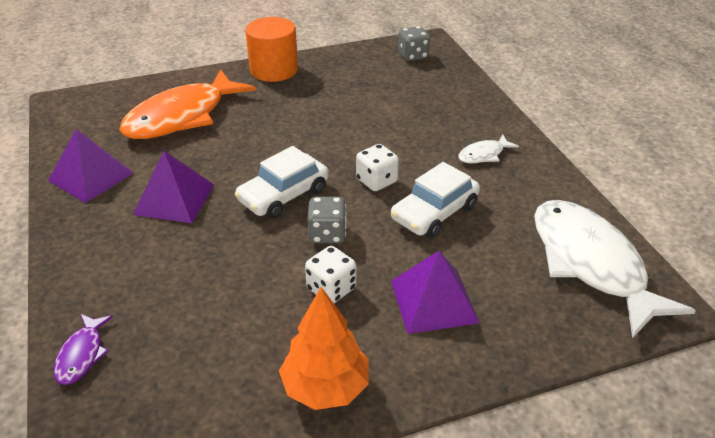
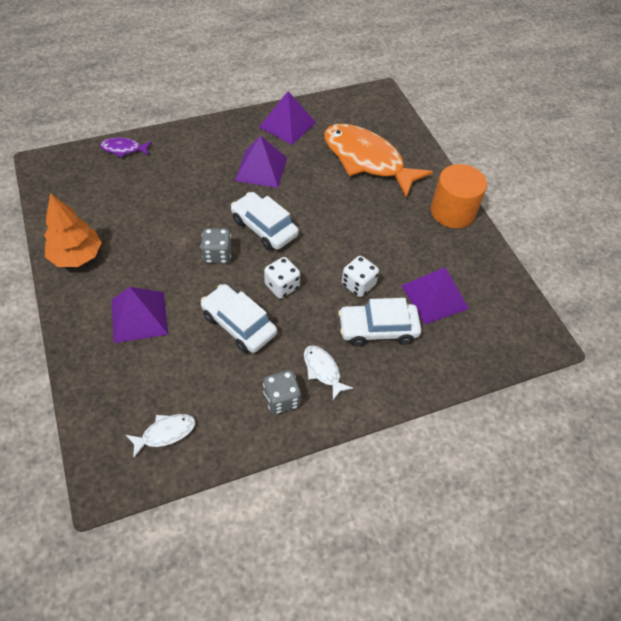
camera: 85 degrees right, 15 degrees up
(331, 289) = (159, 258): white dice -> white dice (358, 285)
(385, 88) = (434, 297): none -> purple pyramid
(413, 56) = (506, 323): grey dice -> grey dice (281, 399)
(428, 121) = (378, 329): none -> white car
(591, 264) = (165, 433): white fish -> white fish, size x0.43

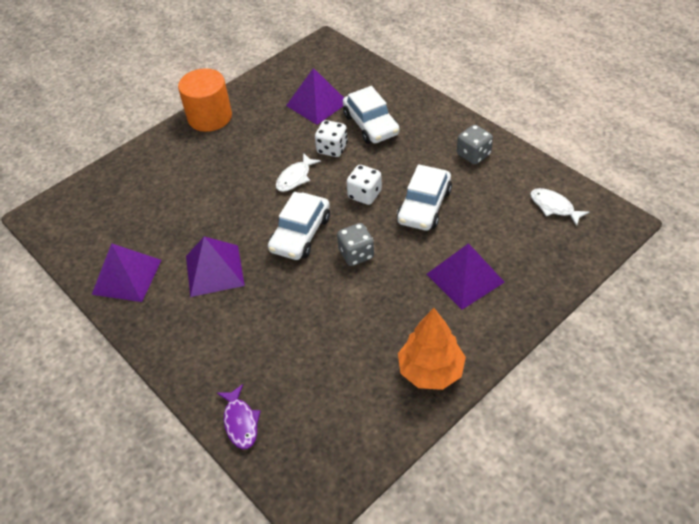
camera: 105 degrees left, 5 degrees down
(323, 370) = (431, 142): white fish -> white fish (295, 177)
(367, 160) = (162, 192): orange fish -> none

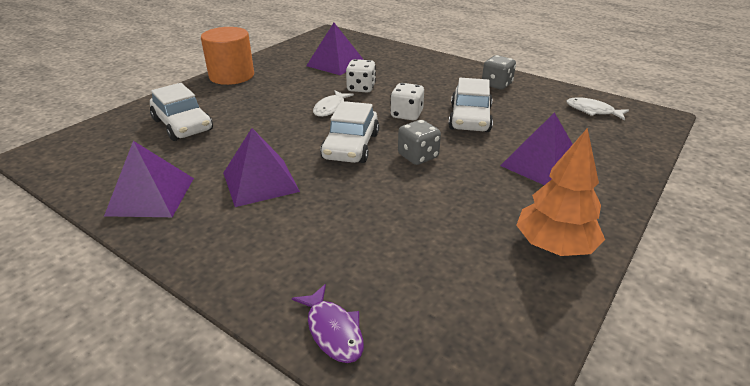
camera: 15 degrees left, 15 degrees down
(371, 124) = (391, 72): white car -> white car (183, 125)

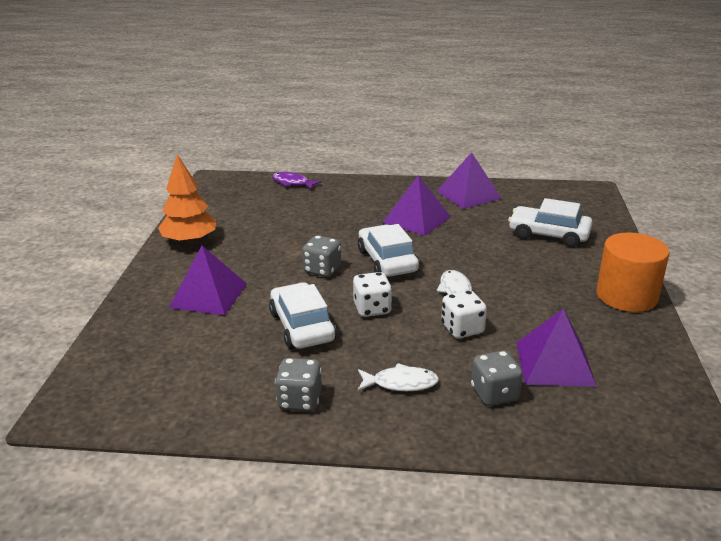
camera: 150 degrees right, 5 degrees down
(386, 62) = (494, 394): none -> grey dice
(592, 111) = (155, 390): white fish -> white fish (401, 383)

